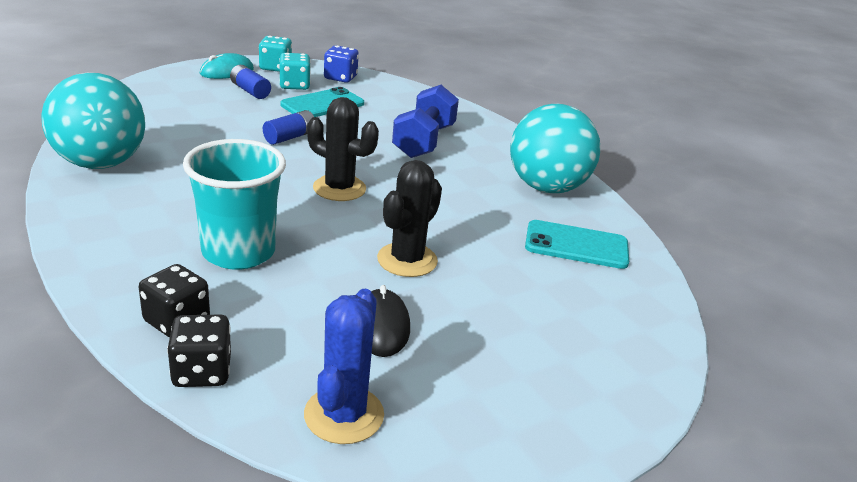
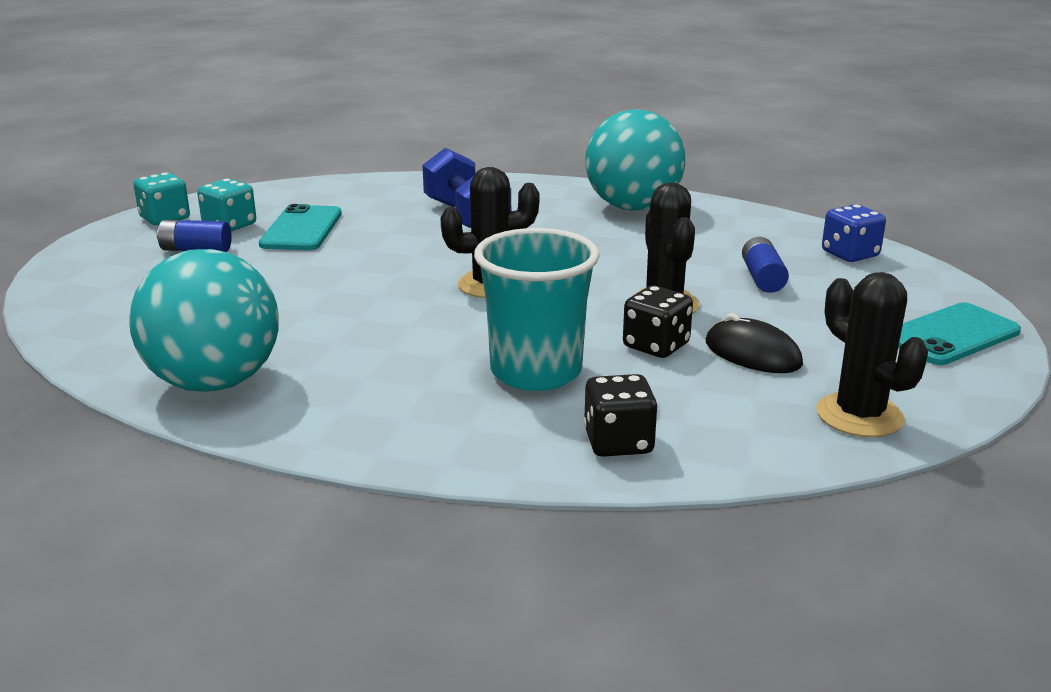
camera: 40 degrees left, 5 degrees down
(202, 371) = (720, 457): black dice -> black dice (656, 346)
(227, 72) = (120, 244): turquoise mouse -> none
(290, 137) = (344, 269): blue battery -> blue battery (762, 278)
(340, 78) = (258, 200): blue dice -> blue dice (850, 254)
(344, 415) = (859, 415): blue cactus -> black cactus
(576, 245) = (737, 235): turquoise phone -> turquoise phone (951, 335)

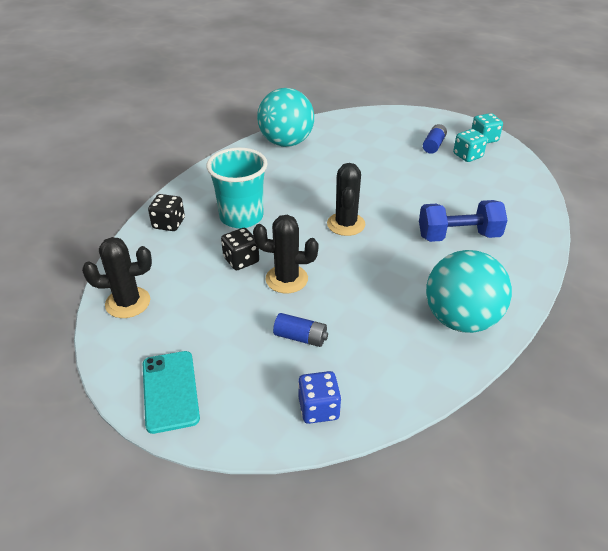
camera: 110 degrees right, 15 degrees up
(302, 229) = (455, 176): turquoise phone -> none
(752, 354) = (210, 291): black mouse -> none

